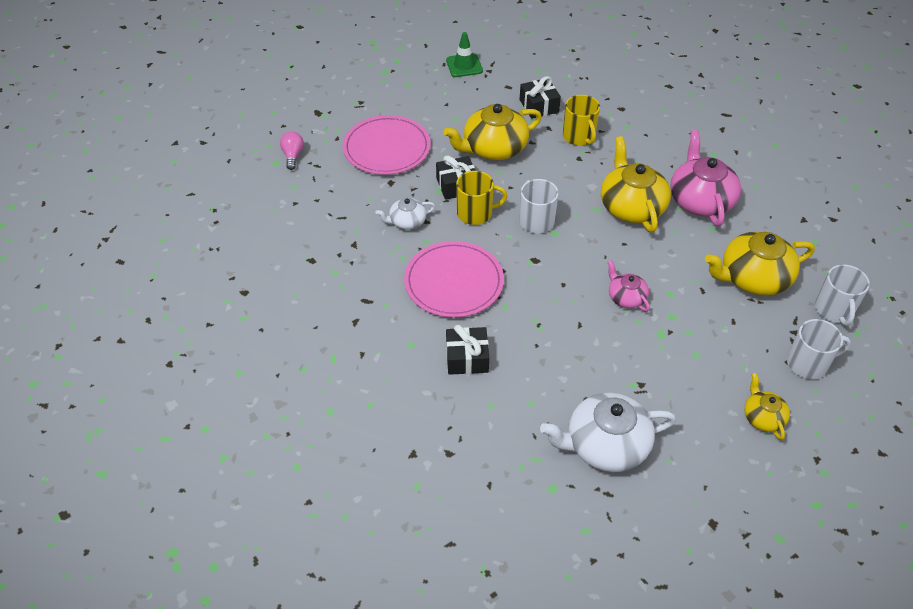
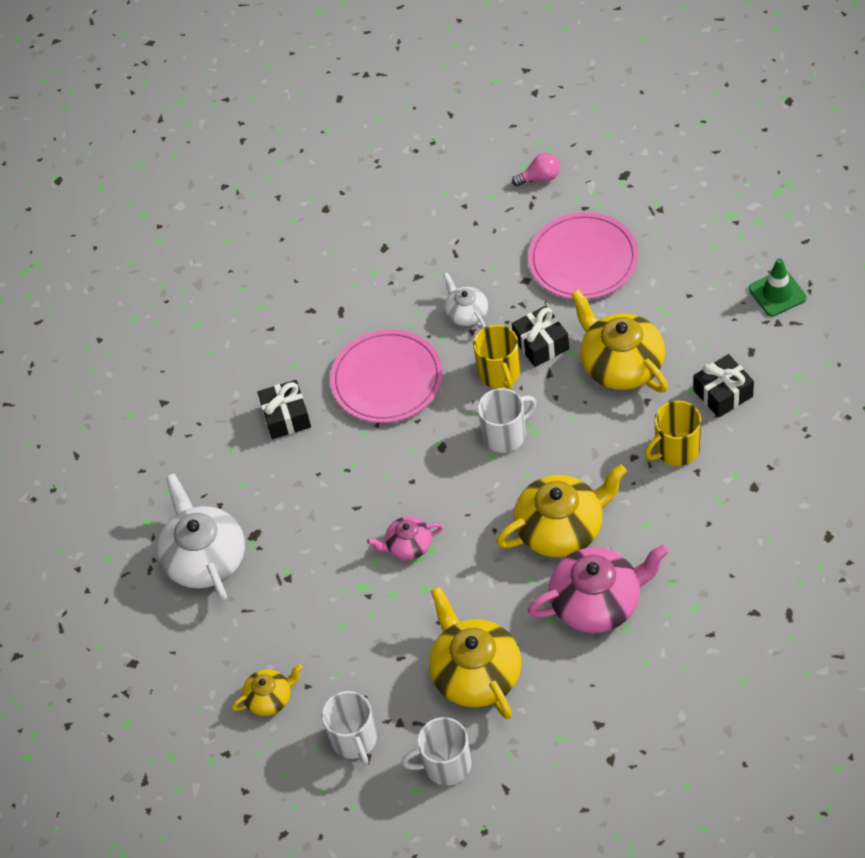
camera: 85 degrees right, 5 degrees up
(626, 297) = (408, 545): pink teapot -> pink teapot turned 150 degrees counterclockwise

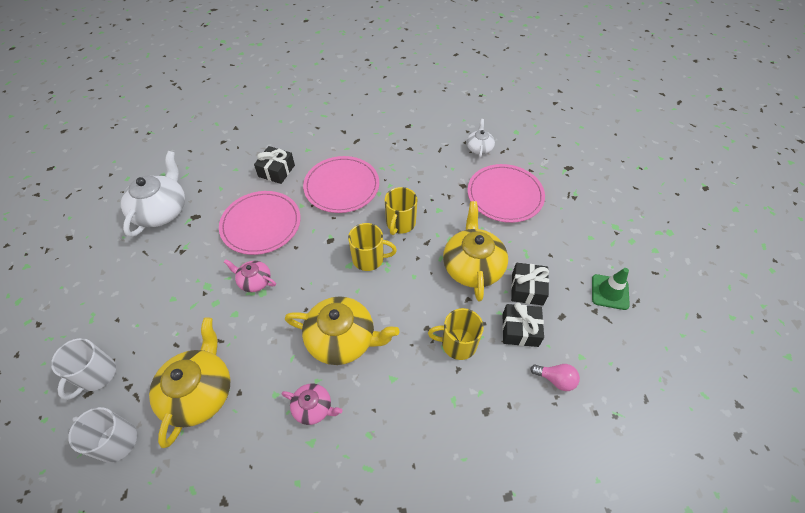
camera: 30 degrees right, 0 degrees up
(269, 698) = (94, 310): yellow teapot -> none
(343, 487) = (261, 224): none -> pink plate
(466, 313) = (415, 181): white teapot -> white teapot (479, 148)
(505, 435) = (369, 258): white mug -> yellow mug
(540, 178) = (519, 142): pink light bulb -> pink light bulb (555, 379)
(541, 344) = (438, 223): black gift -> black gift (527, 289)
(597, 602) = (313, 407): pink teapot -> pink teapot, size x0.53

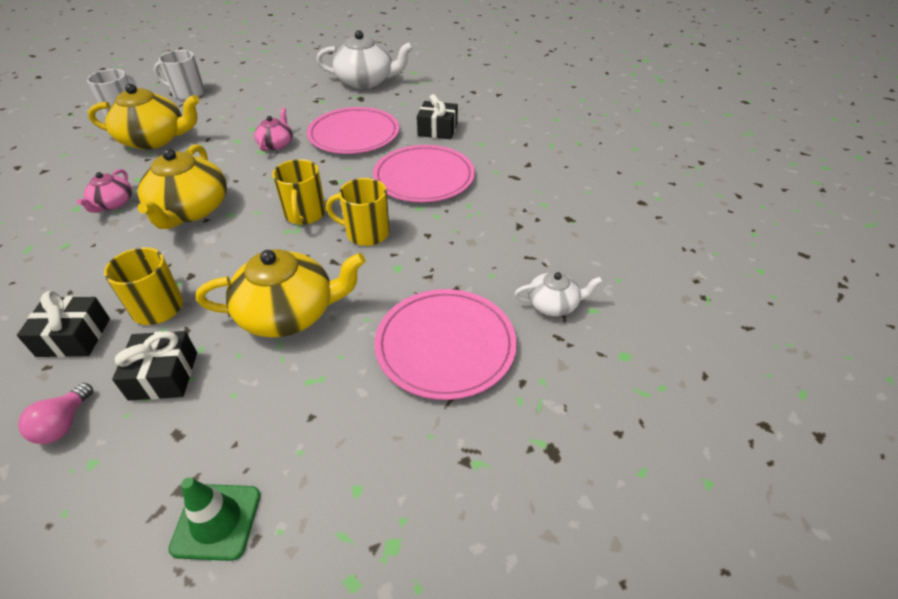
camera: 80 degrees right, 10 degrees down
(527, 289) = (239, 383): black gift -> black gift (74, 337)

